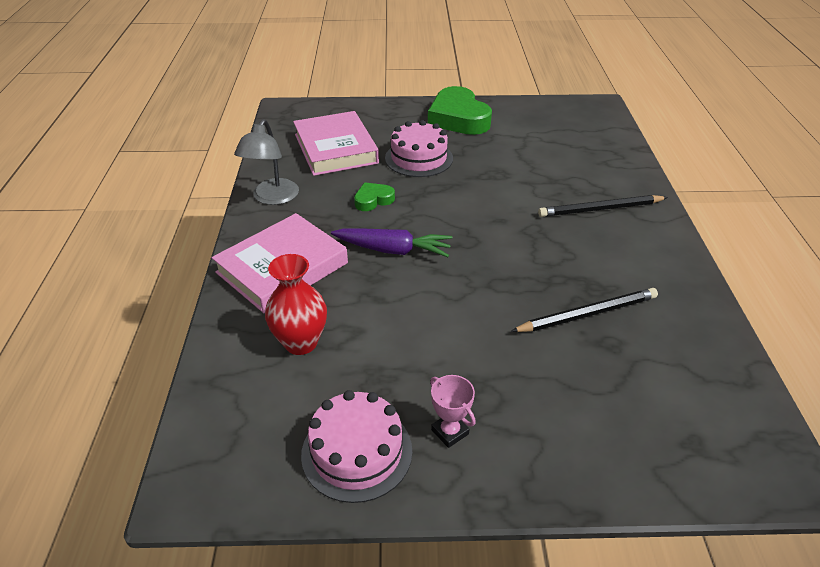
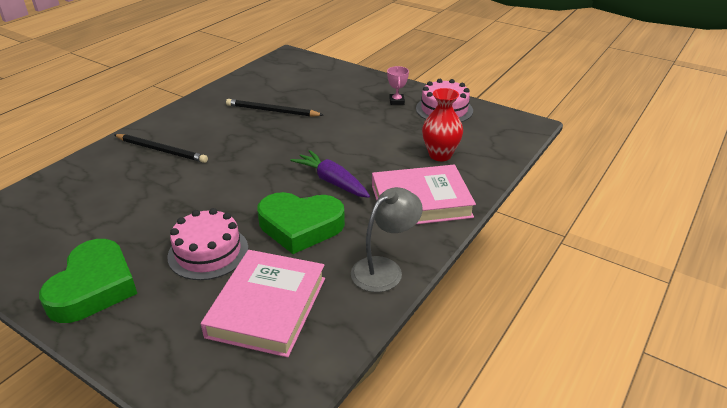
camera: 145 degrees left, 5 degrees down
(373, 200) = (300, 226): green heart -> green heart, size x2.03

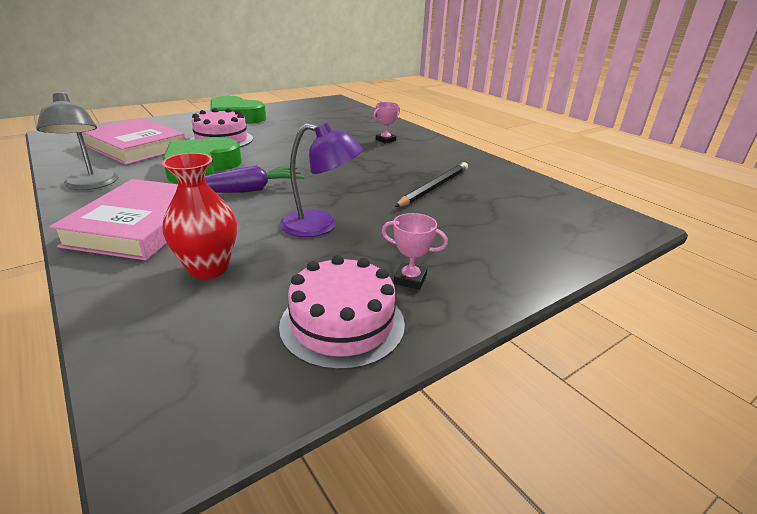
camera: 110 degrees right, 5 degrees down
(161, 150) = (385, 140): black pencil -> pink trophy
(363, 137) = (320, 225): none -> purple lamp

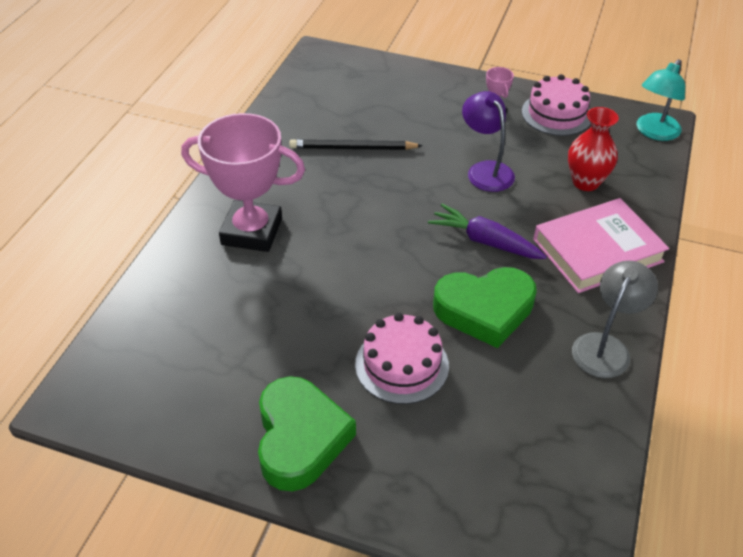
camera: 125 degrees left, 15 degrees up
(136, 147) = (509, 420): pink book -> none
(164, 402) = (654, 132): none -> turquoise lamp
(385, 140) = (252, 232): pink trophy -> pink trophy, size x2.42

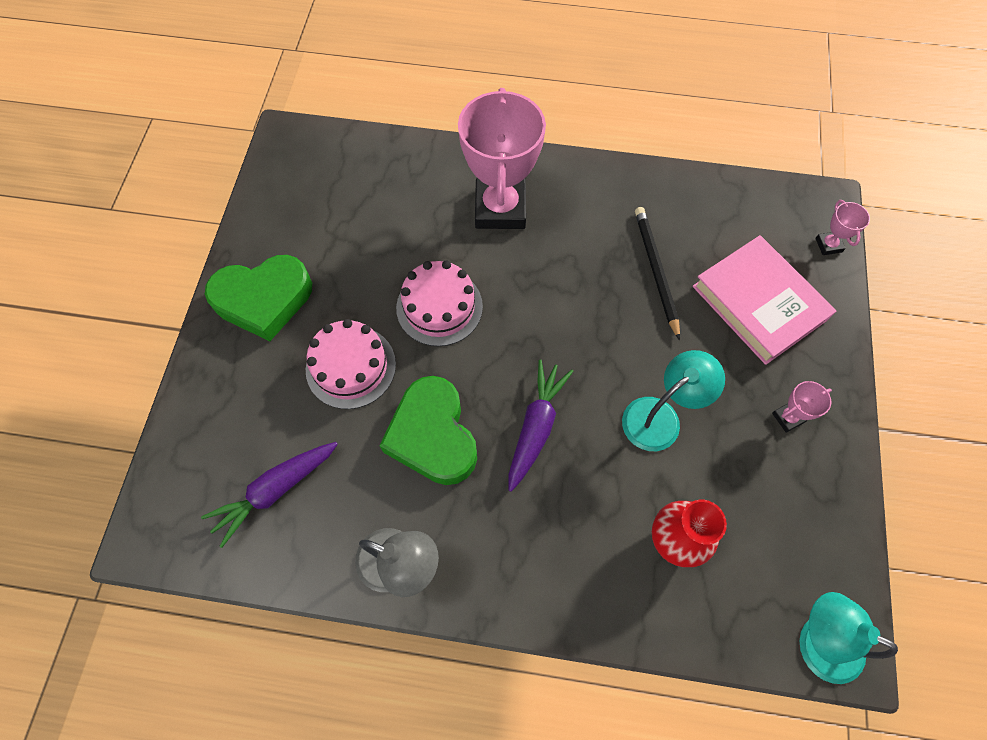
camera: 80 degrees right, 20 degrees up
(356, 60) = (828, 245): none -> pink trophy
(485, 170) = (660, 416): purple lamp -> turquoise lamp
(530, 438) = (275, 490): none -> purple carrot
(556, 114) = (808, 498): pink cake -> pink cake (439, 307)
(597, 250) = (549, 556): pink book -> pink book (759, 303)

